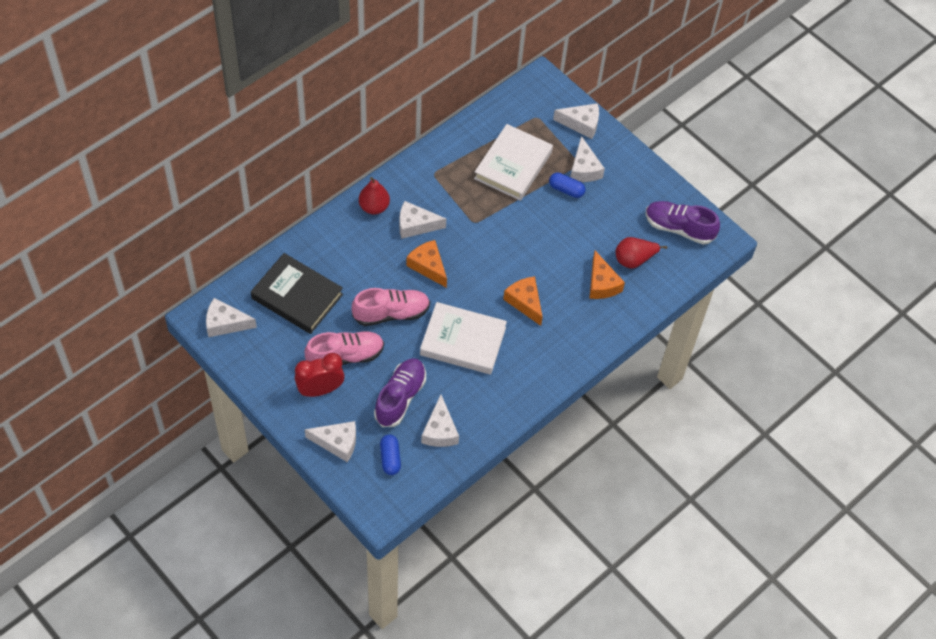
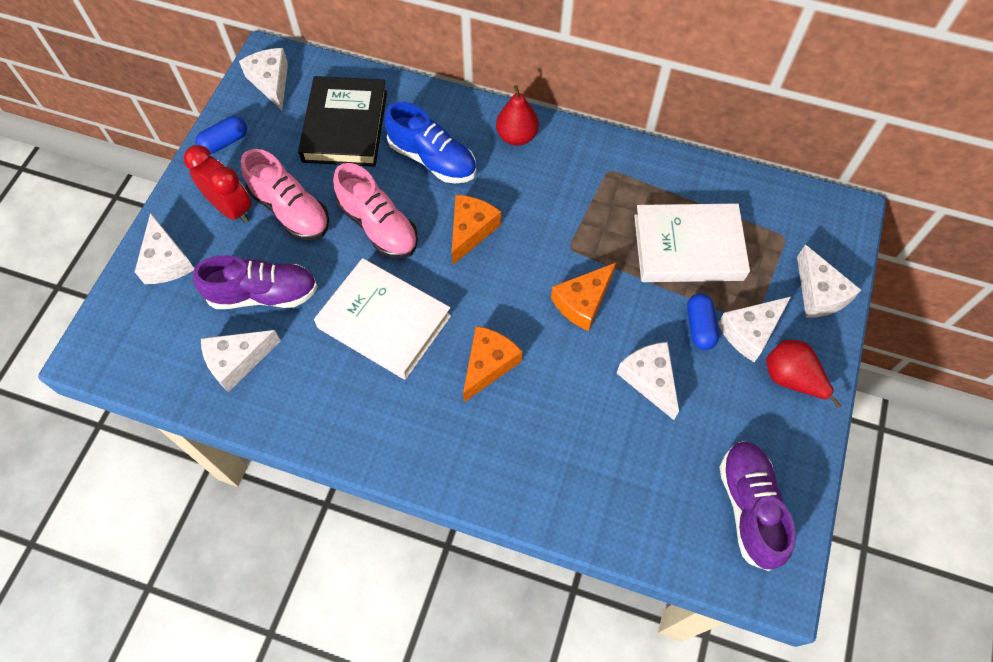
camera: 65 degrees right, 5 degrees up
(360, 260) = (432, 159): none -> blue shoe
(390, 458) = (170, 326): blue capsule -> blue capsule (224, 142)
(415, 225) = (521, 189): white cheese -> white cheese (649, 379)
(463, 341) = (384, 322): white book -> white book turned 45 degrees counterclockwise
(602, 284) = (581, 447): orange cheese -> orange cheese (582, 302)
(634, 260) = (650, 471): red pear -> red pear (791, 379)

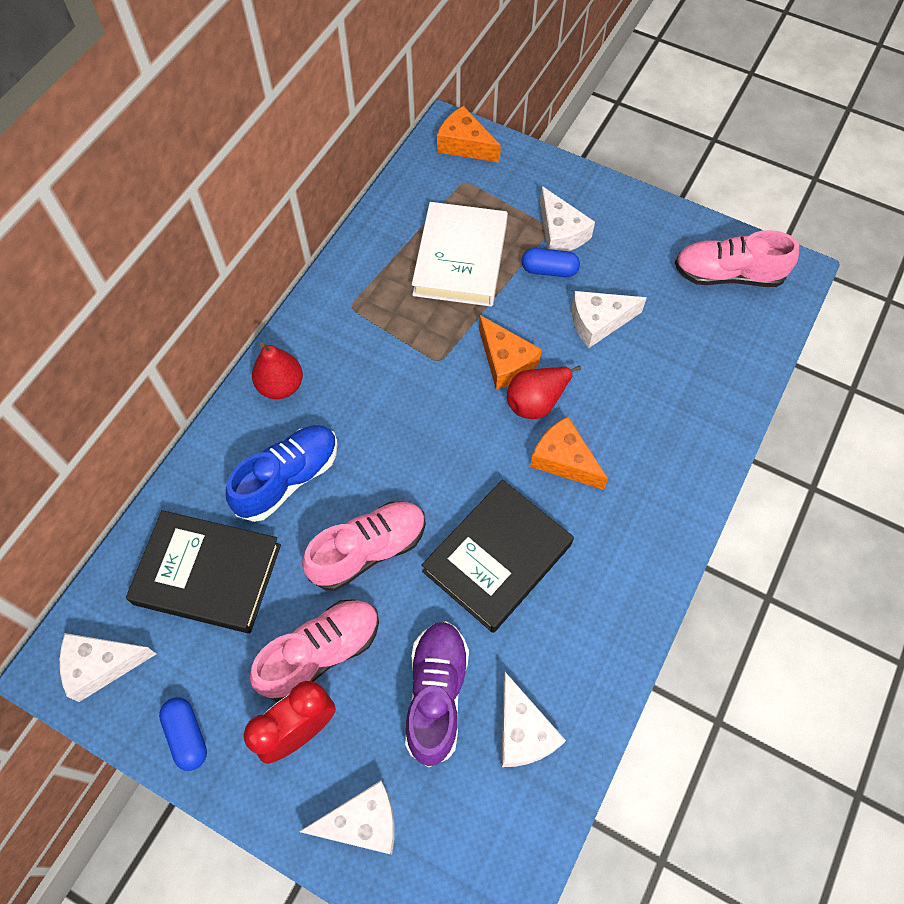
camera: 80 degrees left, 0 degrees up
(384, 322) = (497, 558): white book -> black book
(471, 231) = (397, 452): orange cheese -> orange cheese (465, 145)
(749, 507) = (727, 275): purple shoe -> pink shoe
(791, 379) = (611, 215): red pear -> red pear (537, 401)
(819, 293) = (529, 172): white cheese -> none

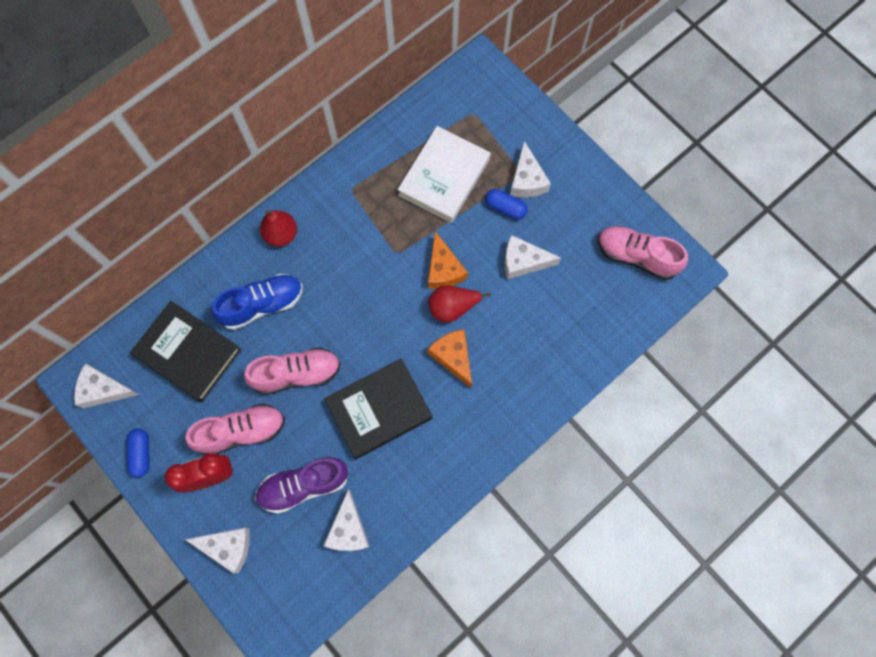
camera: 20 degrees right, 10 degrees up
(436, 694) = (303, 485): purple shoe -> purple shoe turned 135 degrees counterclockwise
(465, 145) = (486, 81): orange cheese -> none

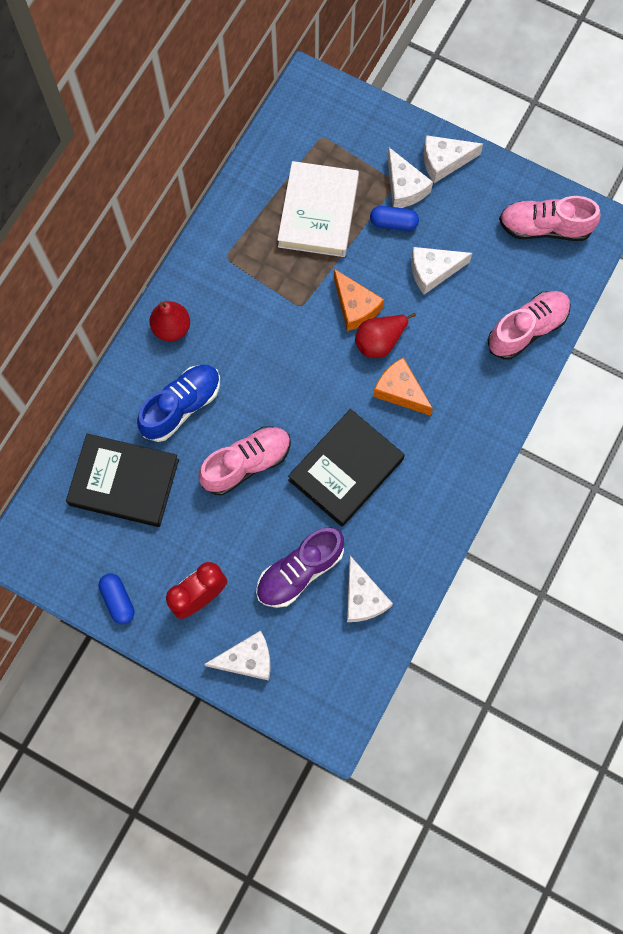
camera: 20 degrees left, 0 degrees up
(104, 390) = (50, 550): white cheese -> white cheese (444, 161)
(241, 431) = (213, 541): pink shoe -> pink shoe (527, 329)

